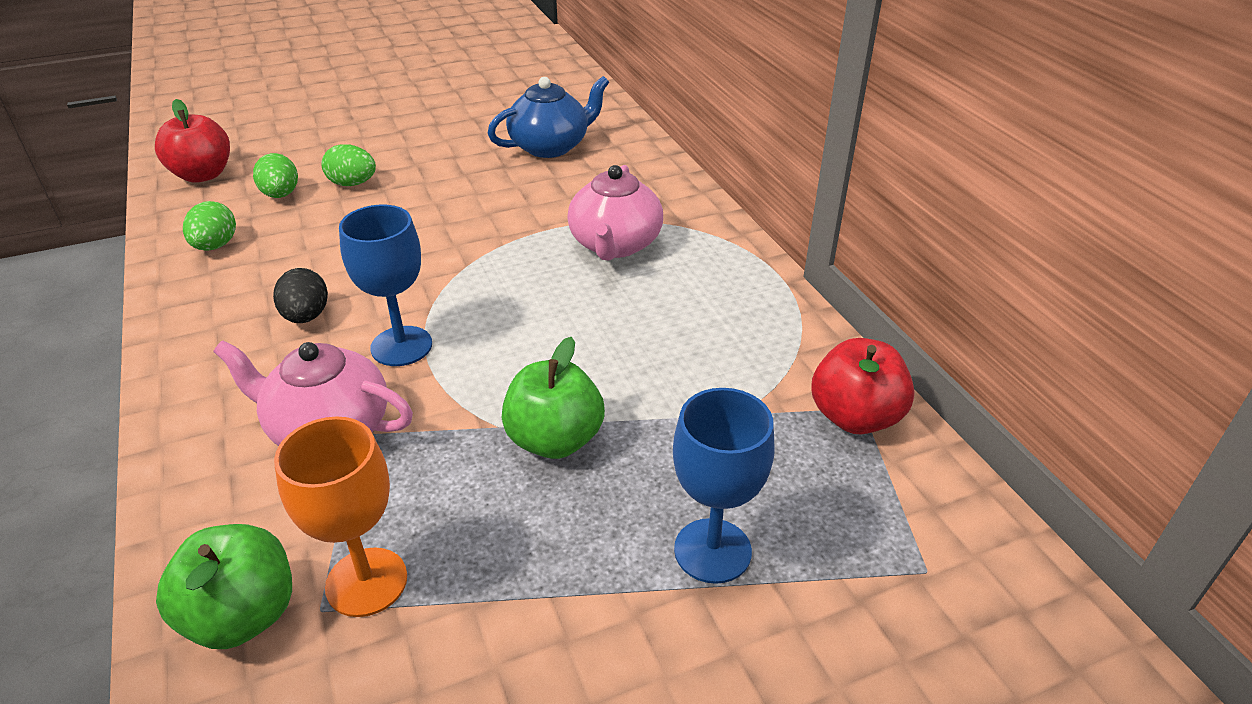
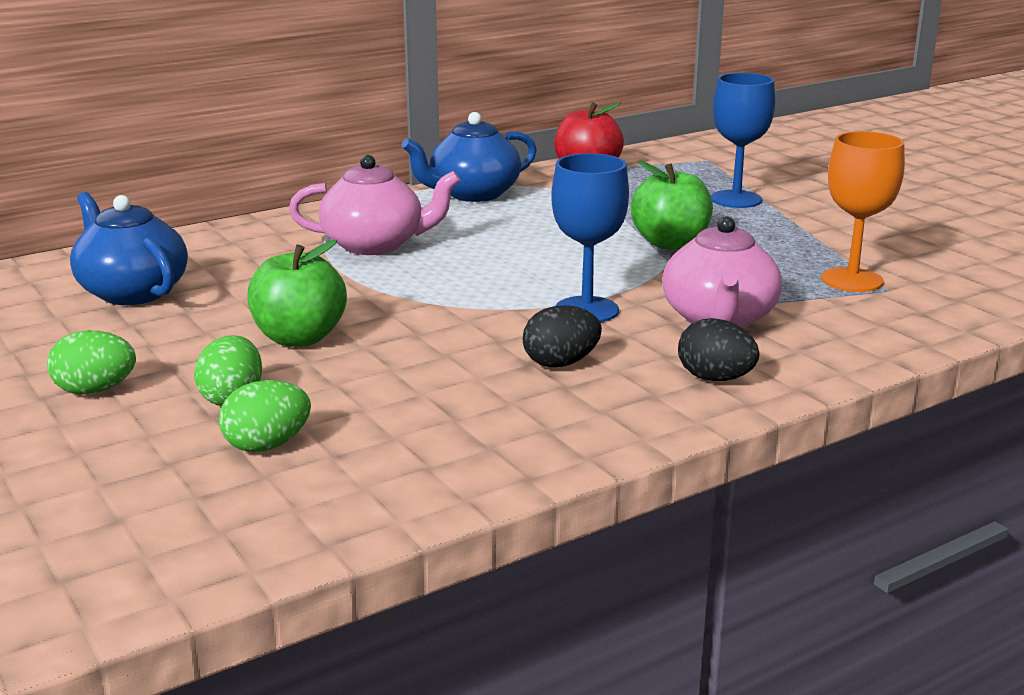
camera: 100 degrees left, 15 degrees down
(203, 175) = (189, 537): red apple -> none
(215, 246) = (425, 459): green egg -> green egg (95, 390)
(215, 396) = (715, 378): none -> black egg
(242, 616) = (918, 311): green apple -> green apple (299, 338)
(762, 312) = (473, 194): none -> blue teapot

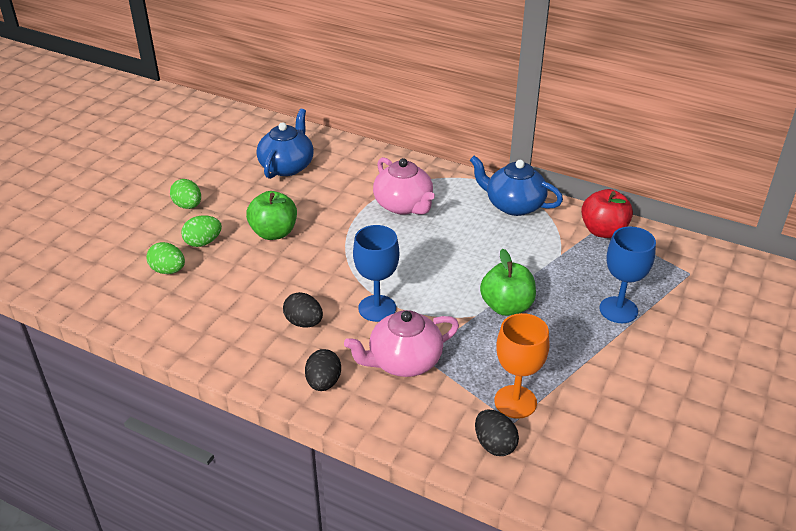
camera: 60 degrees right, 15 degrees up
(920, 307) = (494, 445): none -> black egg

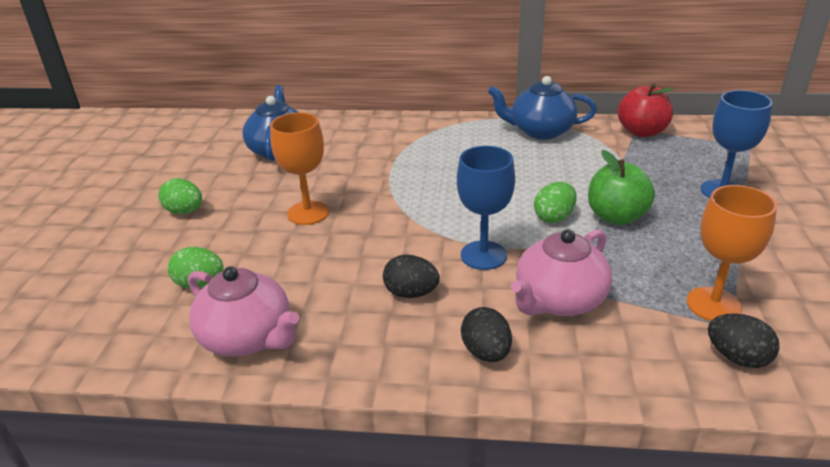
camera: 20 degrees left, 5 degrees down
(203, 242) = (227, 243): green egg -> green egg (554, 217)
(274, 233) = (308, 213): green apple -> orange goblet
(404, 205) = (432, 155): pink teapot -> pink teapot (248, 338)

